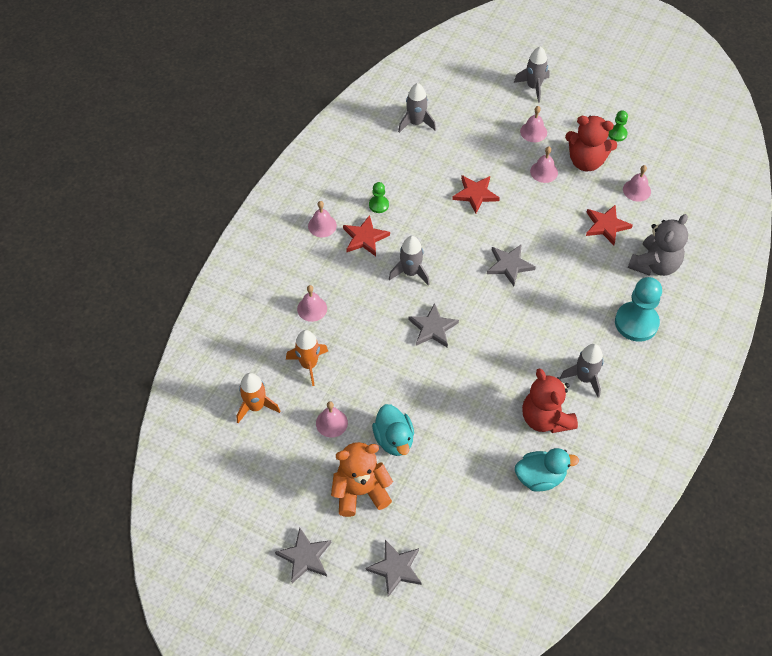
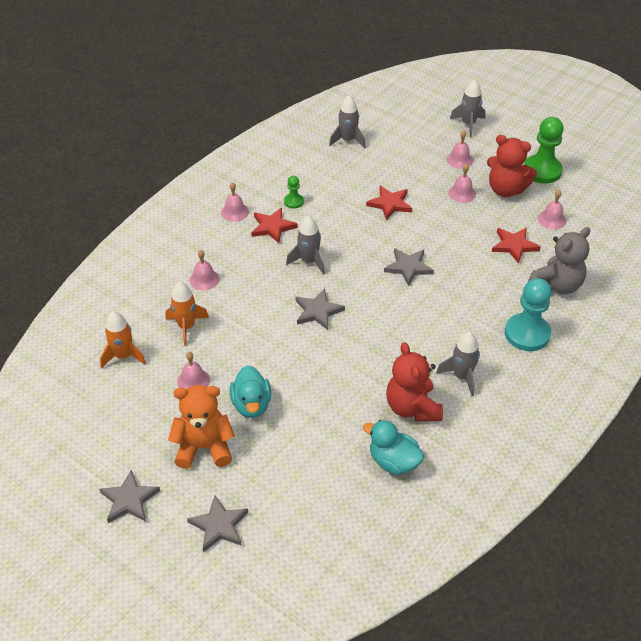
camera: 10 degrees right, 10 degrees down
(540, 477) = (393, 461): turquoise duck -> turquoise duck turned 150 degrees counterclockwise
(617, 134) = (542, 171): green pawn -> green pawn, size x2.03

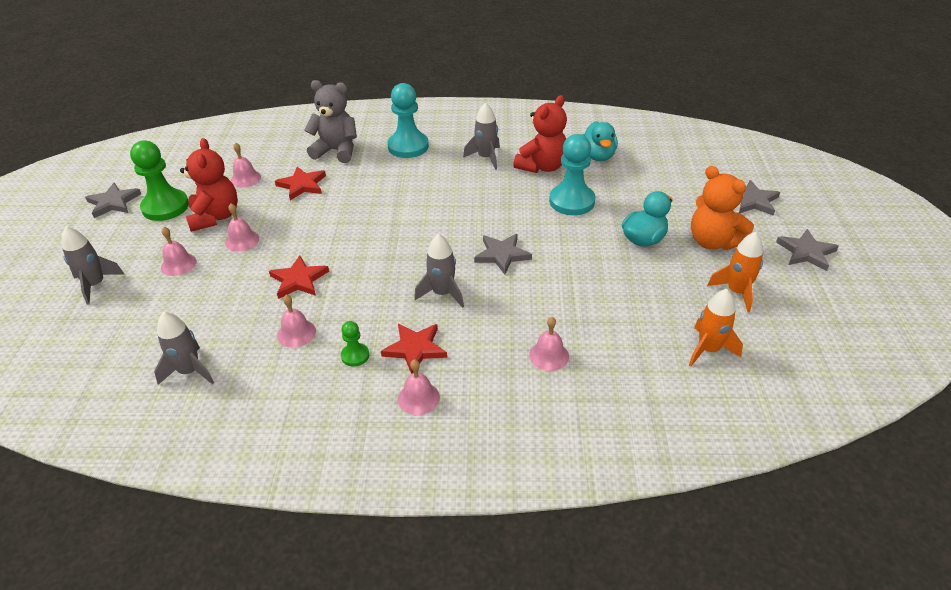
camera: 125 degrees left, 5 degrees down
(186, 327) = (621, 328): orange rocket -> orange rocket (736, 292)
(193, 381) = (668, 285): pink bell -> pink bell (296, 333)
(342, 393) = (572, 201): none -> turquoise pawn
(408, 267) = (388, 229): grey star -> grey star (113, 202)

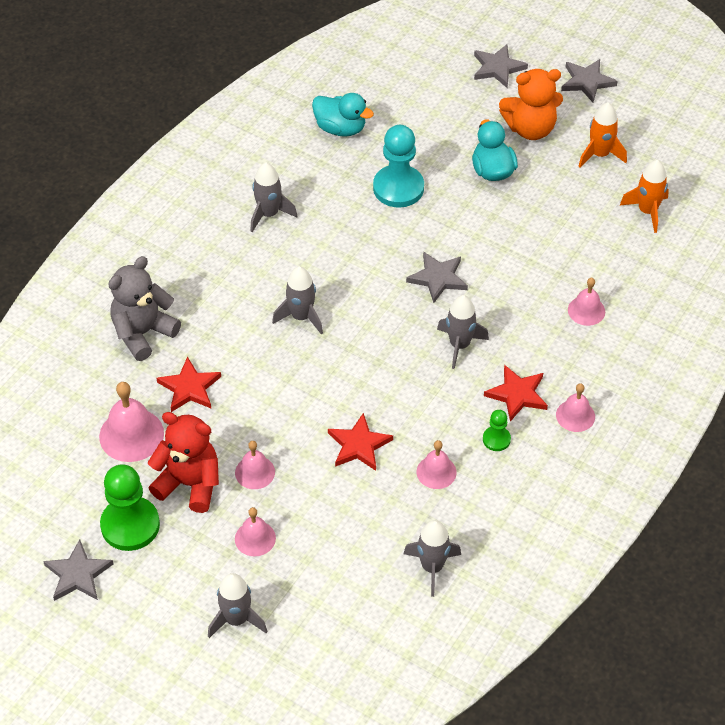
camera: 60 degrees left, 10 degrees up
(245, 178) = (131, 435): pink bell -> pink bell, size x1.63
(404, 206) = (301, 317): none -> grey rocket
(408, 146) = (190, 267): turquoise pawn -> none
(542, 166) = (323, 179): red teddy bear -> none

